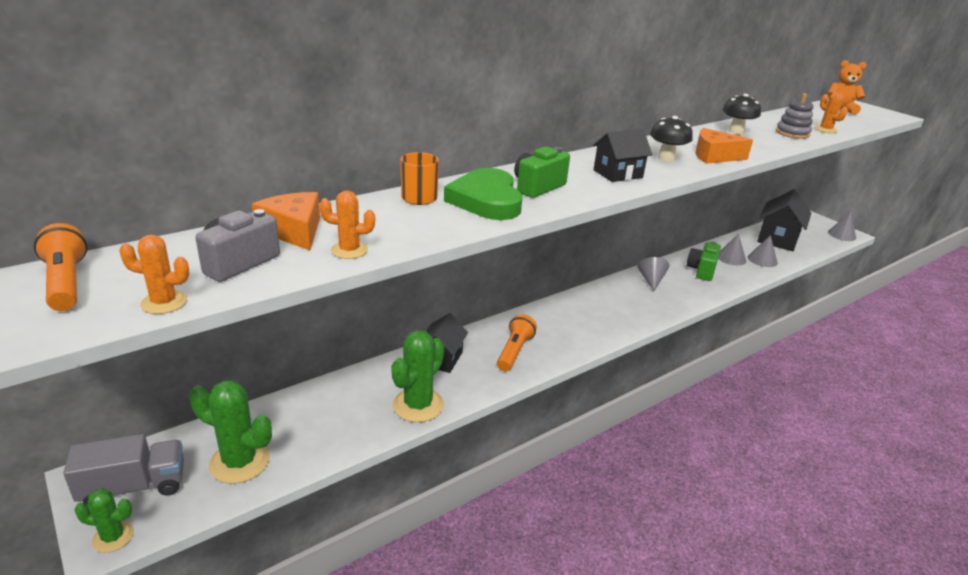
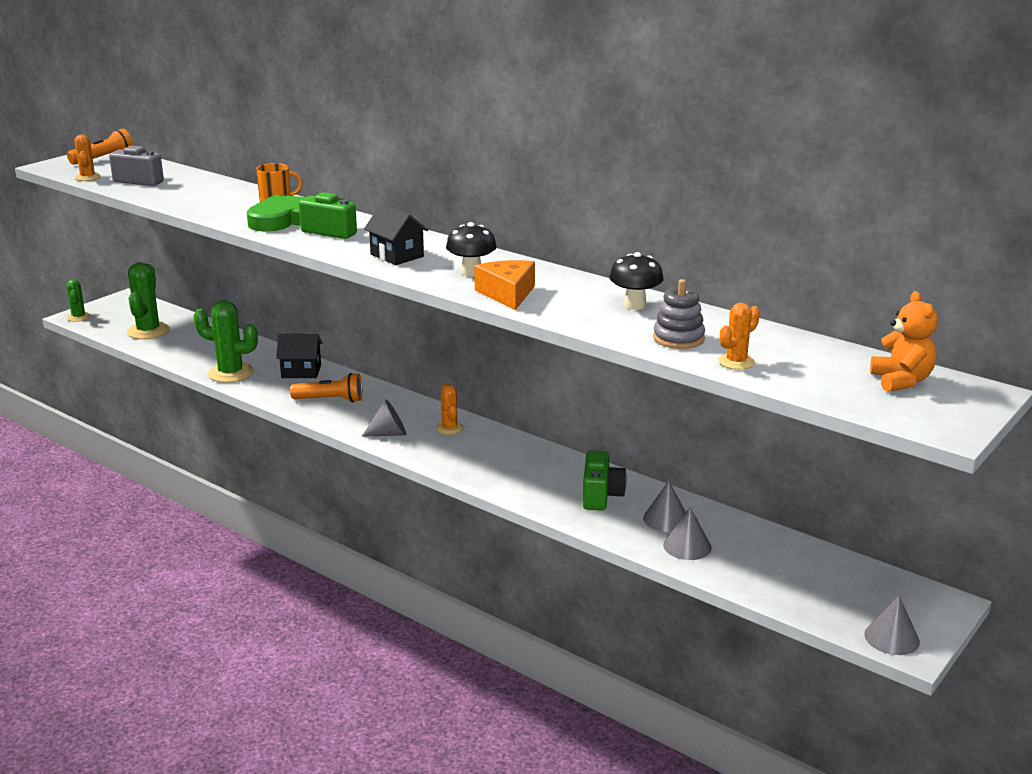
camera: 75 degrees right, 5 degrees down
(134, 487) = (119, 311): grey truck -> none
(294, 231) = (193, 183): orange cheese -> none
(349, 250) = (170, 198): orange cactus -> orange cactus (449, 428)
(651, 280) = (539, 461): grey cone -> grey cone (389, 433)
(702, 270) = (601, 496): green camera -> green camera turned 90 degrees clockwise
(777, 239) = (788, 564): black house -> none

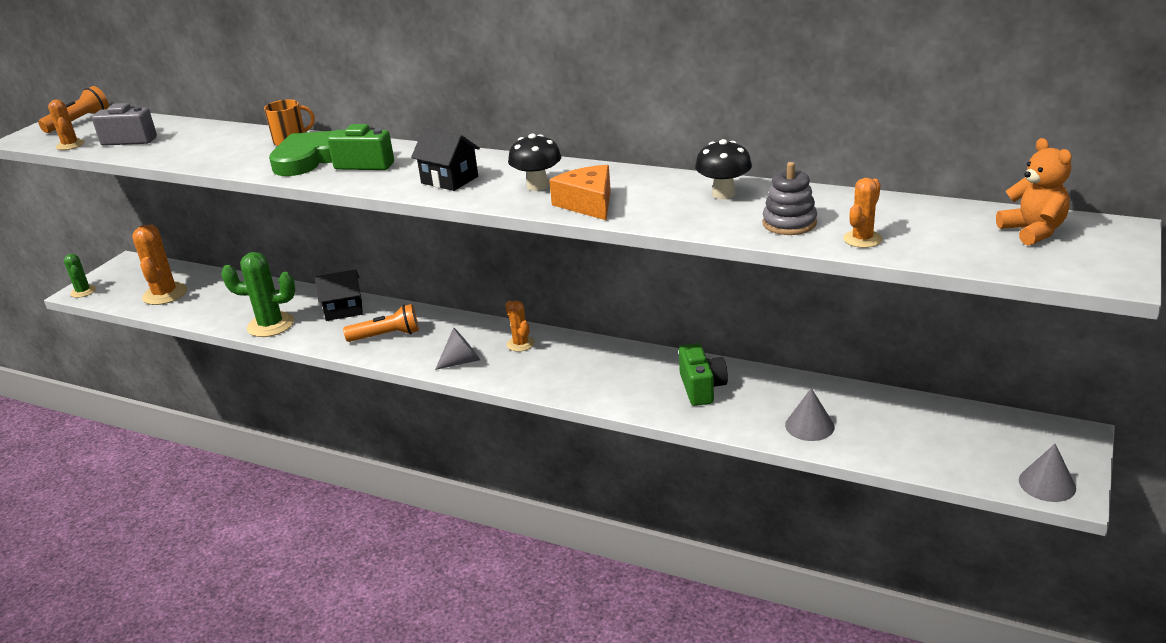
camera: 10 degrees left, 5 degrees up
(148, 331) = (165, 294): green cactus -> orange cactus
(666, 519) = (776, 400): grey cone -> none

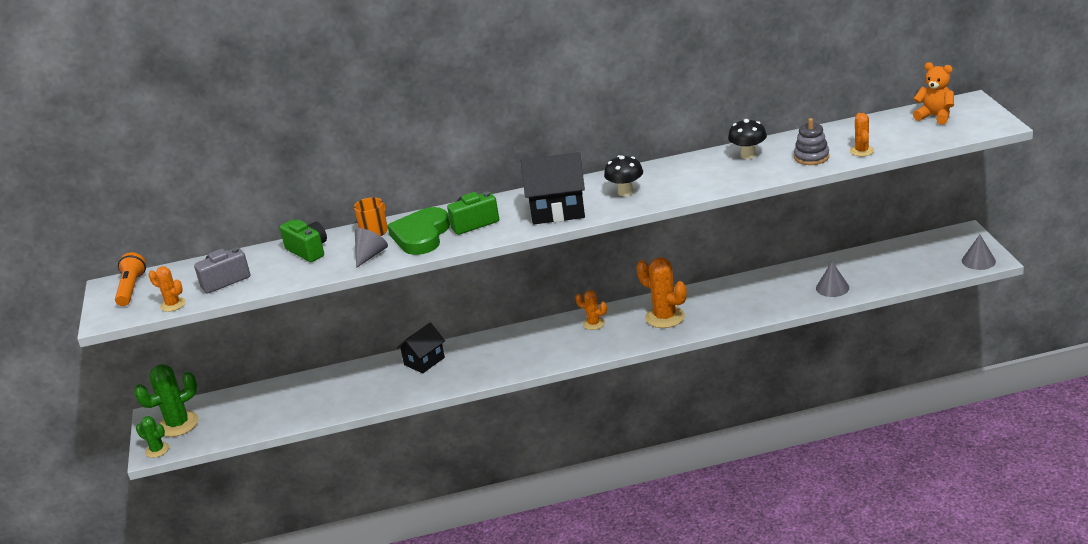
camera: 35 degrees left, 0 degrees up
(165, 294) = (244, 418): orange cactus -> orange cactus (665, 317)
(271, 325) = (382, 395): green cactus -> green cactus (178, 424)
(387, 335) = (488, 361): orange flashlight -> none
(449, 180) = (557, 210): black house -> black house, size x1.55
(462, 361) = (570, 350): grey cone -> grey cone (370, 255)
(588, 203) = (678, 190): orange cheese -> none
(702, 388) = (746, 296): green camera -> green camera (308, 251)

